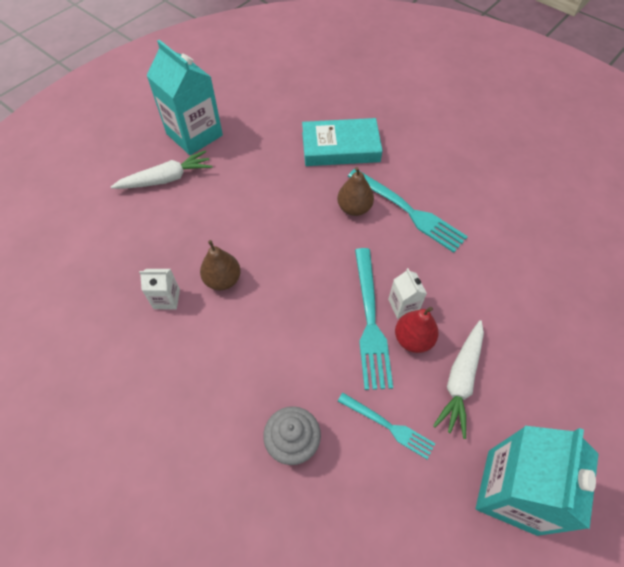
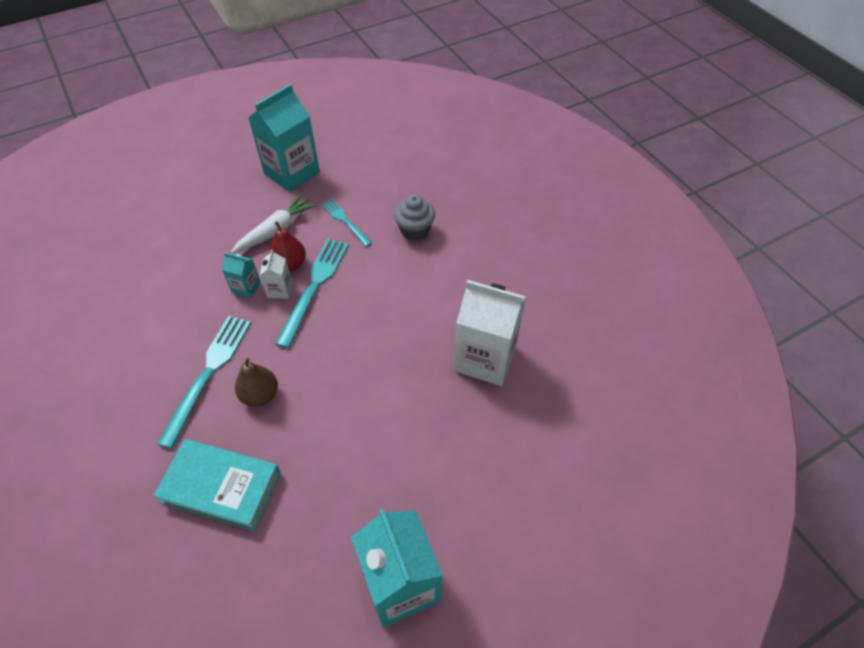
camera: 160 degrees left, 5 degrees down
(166, 179) = (457, 512): white carrot -> none
(166, 299) = (485, 358): white carton -> white carton, size x2.15
(223, 280) = (427, 360): brown pear -> none
(408, 211) = (208, 373): turquoise fork -> turquoise fork turned 45 degrees clockwise
(438, 297) = (246, 287): none -> turquoise carton

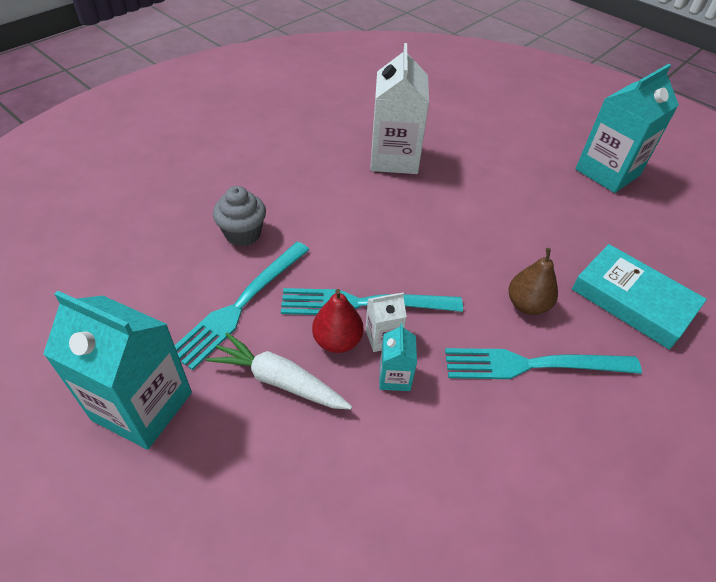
camera: 110 degrees left, 5 degrees down
(221, 487) = (632, 300): turquoise book -> turquoise book turned 45 degrees counterclockwise
(345, 221) = (241, 305): turquoise fork -> turquoise fork, size x1.68

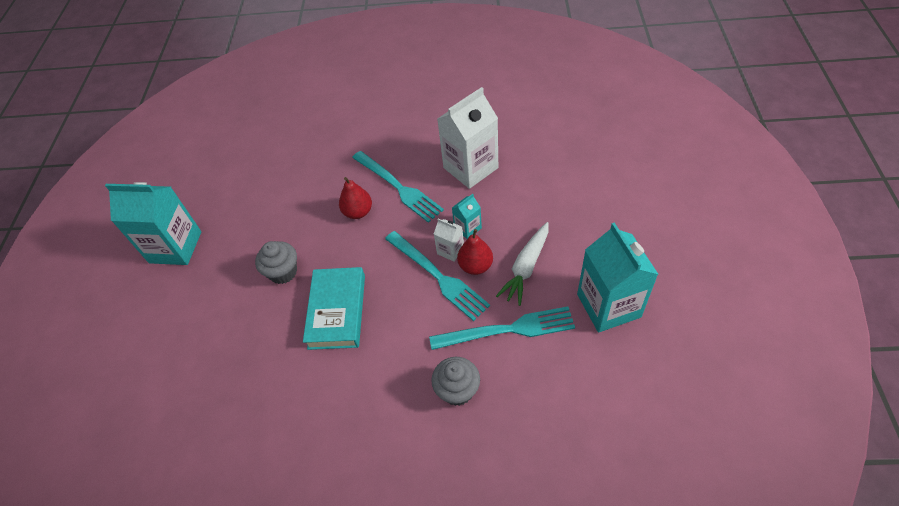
camera: 125 degrees left, 5 degrees up
(279, 380) = (526, 267): white carrot -> white carrot turned 45 degrees clockwise
(394, 158) = (274, 377): white carton -> white carton (470, 168)
(500, 213) = (283, 272): none -> grey cupcake
(527, 305) = (358, 212): brown pear -> red pear
(632, 300) = (308, 177): turquoise book -> turquoise book (337, 311)

